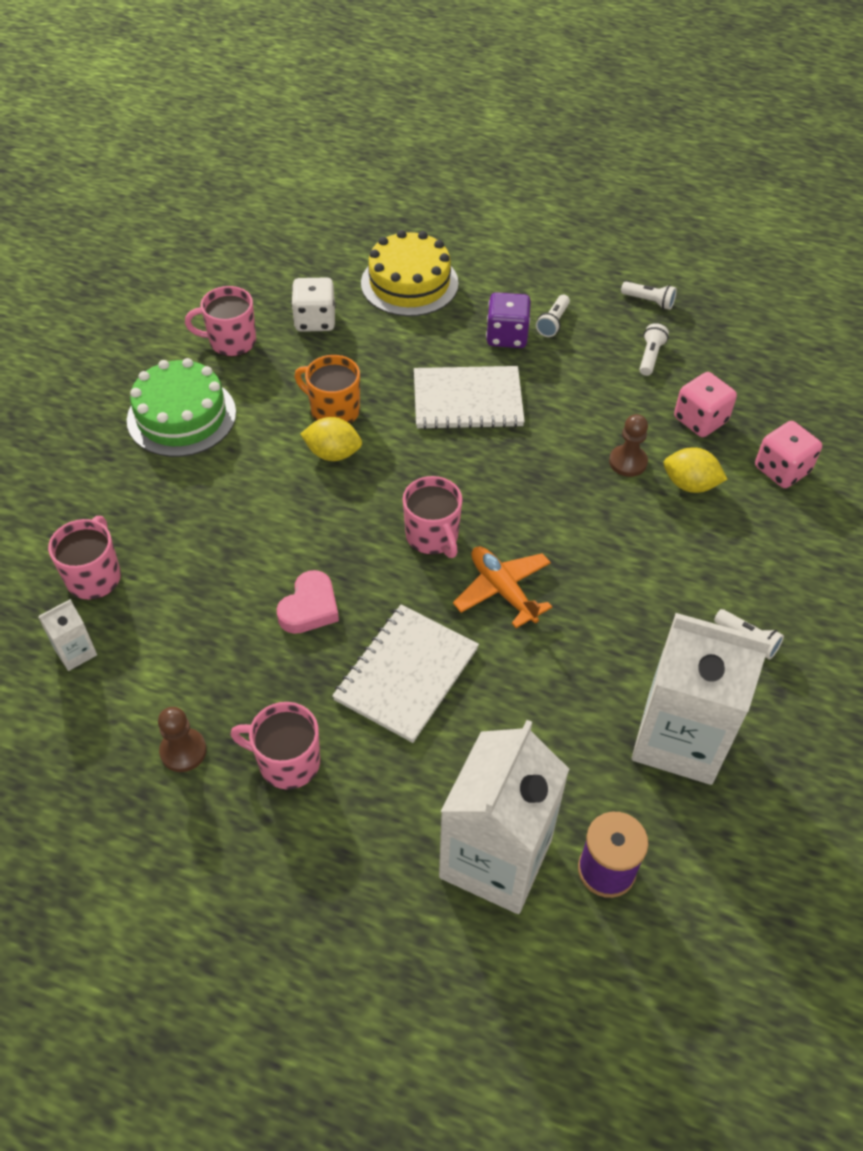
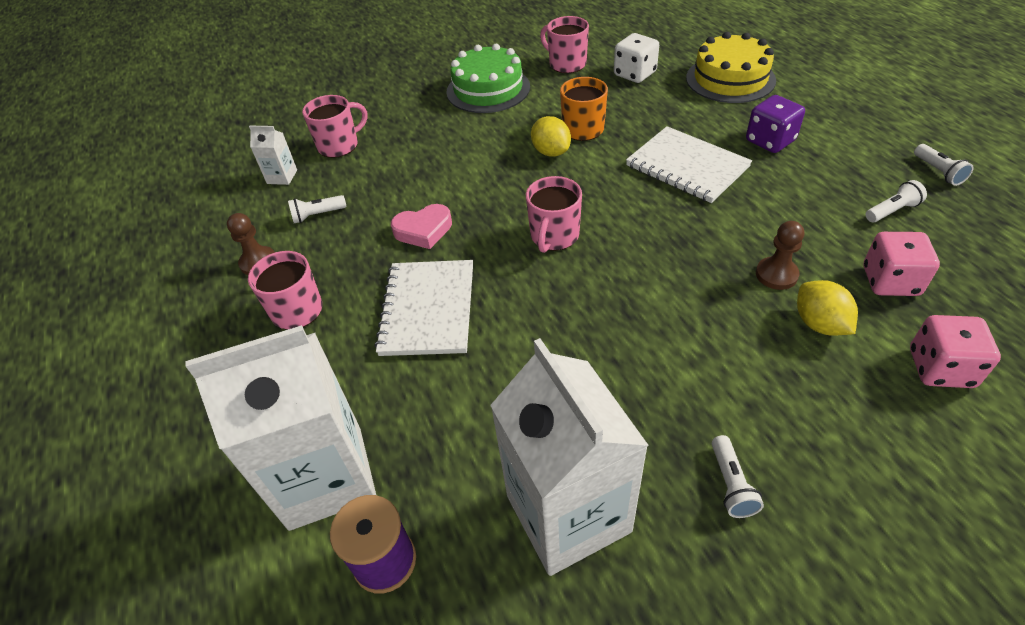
camera: 50 degrees right, 5 degrees down
(406, 674) = (428, 309): white notebook -> white notebook turned 75 degrees counterclockwise
(503, 590) = (560, 301): orange plane -> none
(553, 322) = (823, 149): white flashlight -> white flashlight (317, 215)

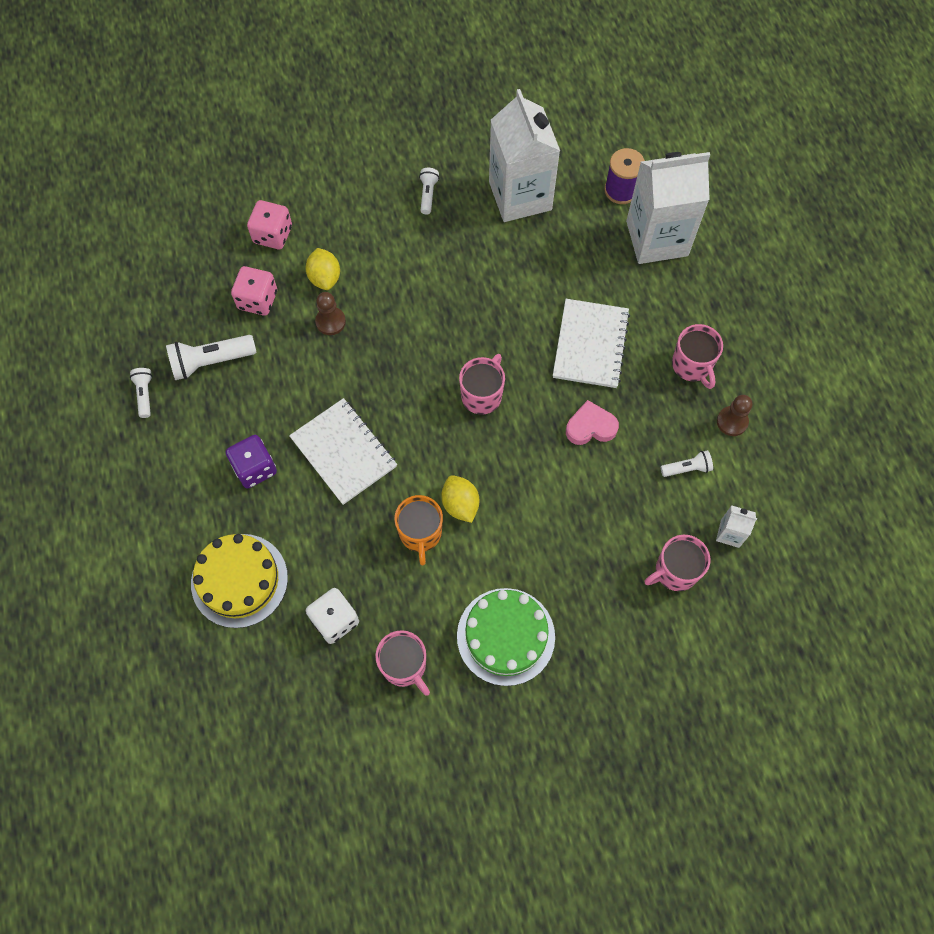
camera: 175 degrees left, 20 degrees up
(892, 211) = (211, 362): white flashlight -> white flashlight, size x1.77

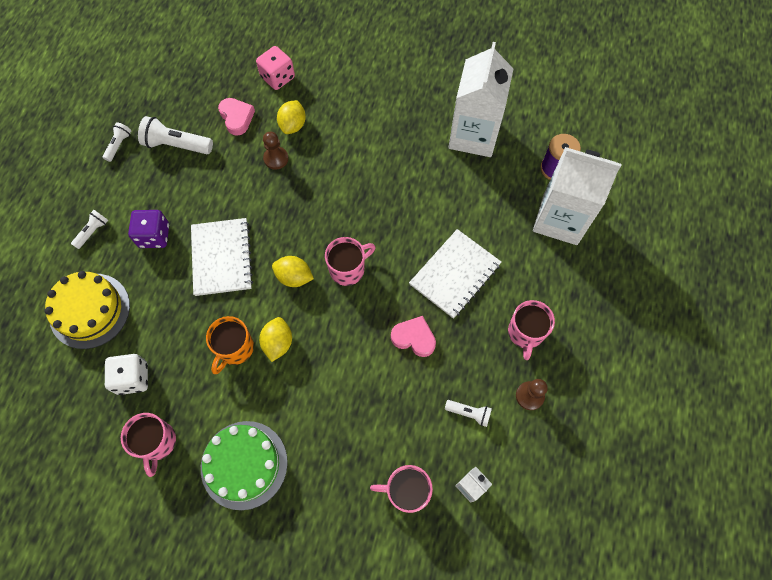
camera: 30 degrees right, 0 degrees up
(257, 300) = (237, 118): pink dice -> pink heart
(428, 194) = (405, 101): white flashlight -> white flashlight (92, 232)
(432, 432) = (294, 277): none -> yellow lemon

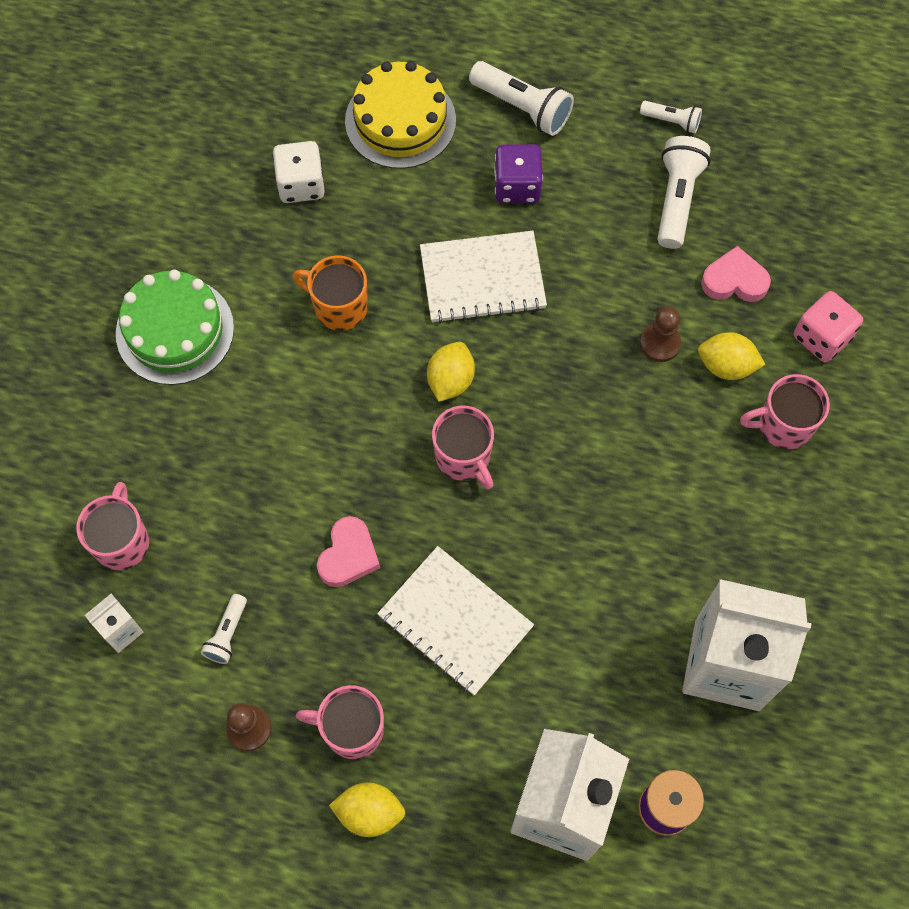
camera: 90 degrees right, 0 degrees up
(92, 232) = (522, 107): white flashlight -> white flashlight, size x1.77
(157, 442) = (211, 223): pink mug -> pink mug (783, 425)
(237, 118) = (734, 280): pink heart -> pink heart turned 150 degrees counterclockwise
(278, 343) = (346, 363): yellow lemon -> yellow lemon (369, 812)

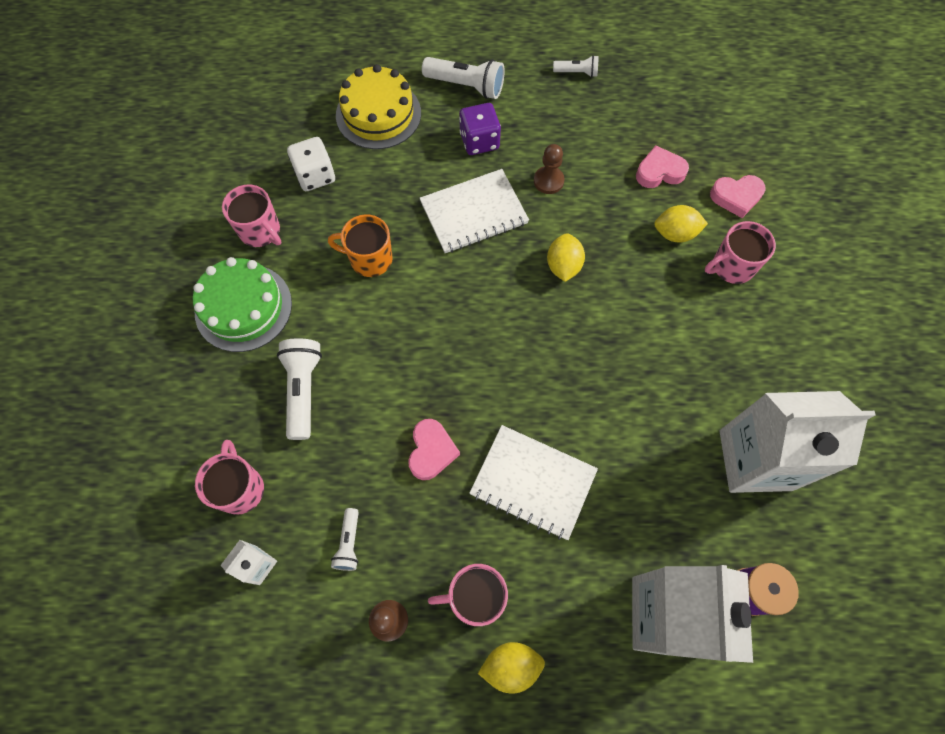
camera: 15 degrees left, 0 degrees up
(450, 380) = (472, 294): yellow lemon -> yellow lemon (563, 266)
(464, 458) = (500, 350): pink mug -> pink mug (261, 231)
(660, 343) = (621, 229): brown pawn -> brown pawn (548, 181)
(677, 199) = (598, 125): white flashlight -> white flashlight (303, 390)
(822, 337) = (736, 197): pink dice -> pink heart

